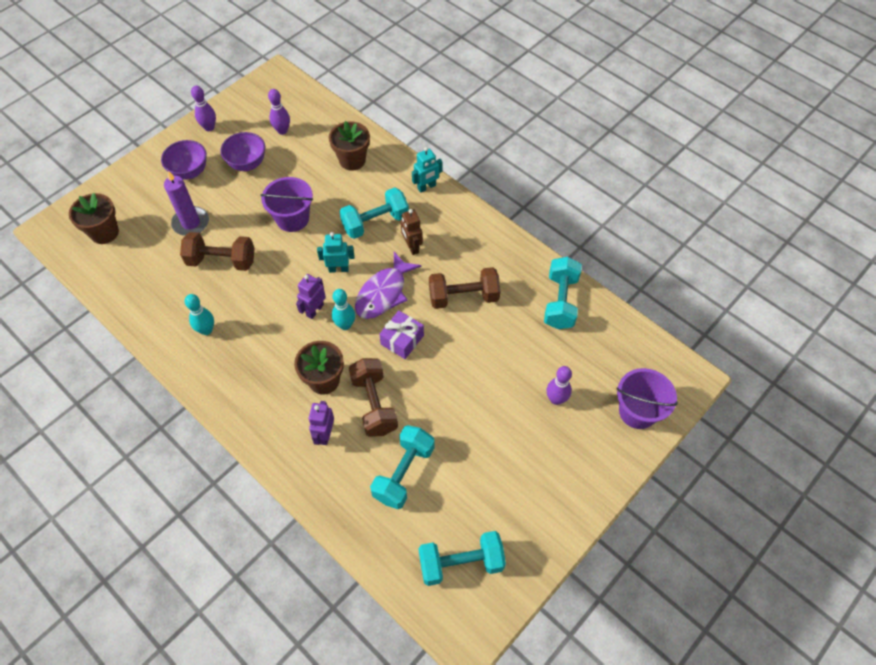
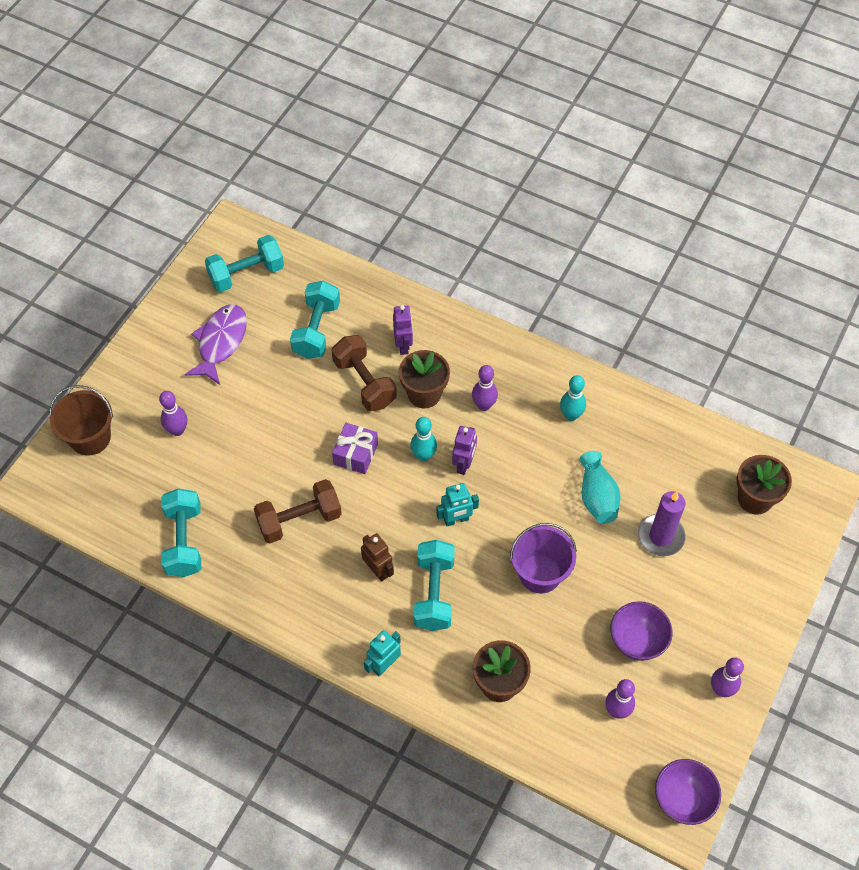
camera: 165 degrees right, 0 degrees up
(190, 172) = (705, 609): purple bowl -> purple bowl (682, 800)
(221, 261) = (597, 497): brown dumbbell -> turquoise vase
(276, 357) = (484, 405): none -> purple bowling pin
(375, 223) = (434, 593): turquoise dumbbell -> turquoise dumbbell turned 45 degrees counterclockwise
(383, 293) = (393, 503): purple fish -> purple fish (220, 342)
(637, 411) = (90, 438): purple bucket -> brown bucket

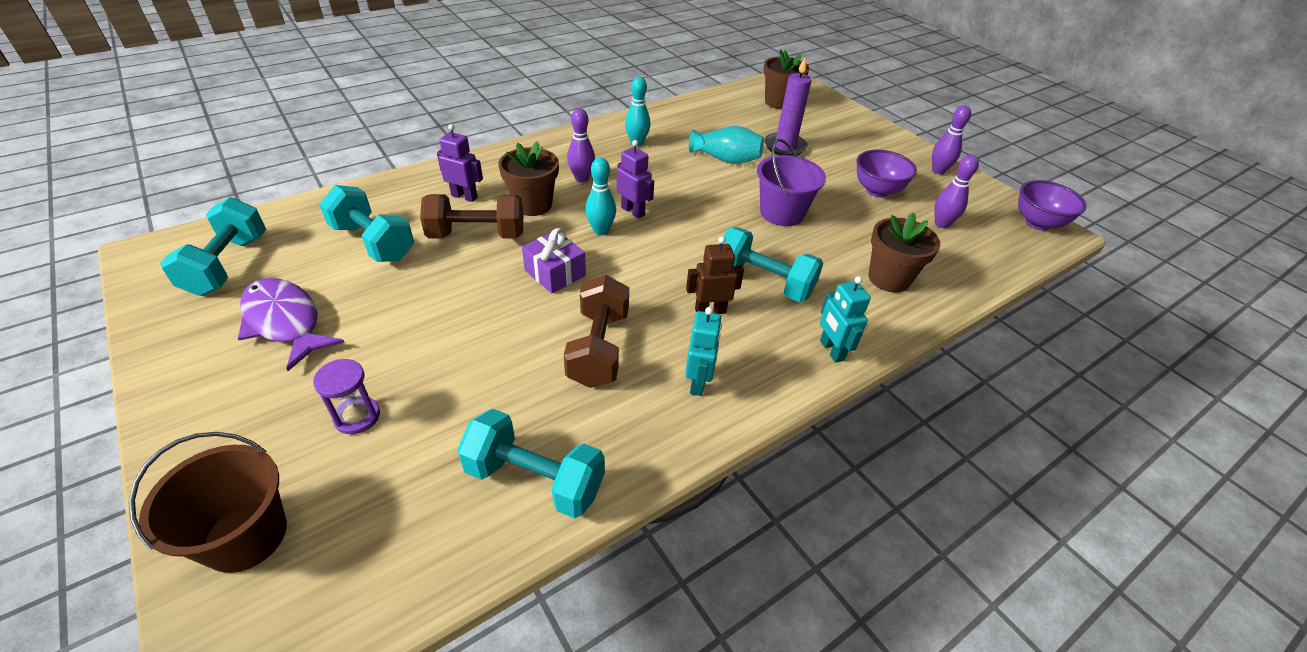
camera: 65 degrees left, 15 degrees down
(177, 430) = (357, 417): purple bowling pin -> purple hourglass
(456, 520) = (690, 237): turquoise robot -> turquoise robot (698, 382)

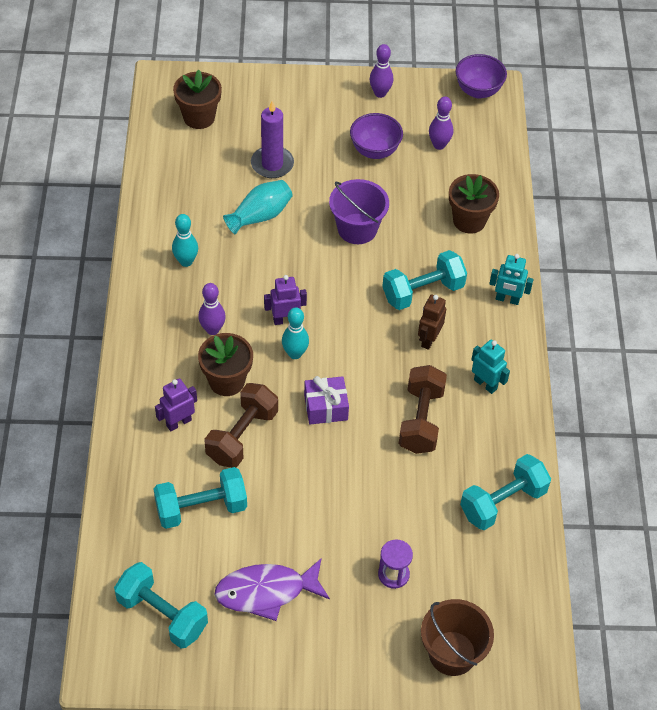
camera: 55 degrees left, 10 degrees up
(598, 348) = (421, 420): brown dumbbell -> brown dumbbell turned 60 degrees clockwise

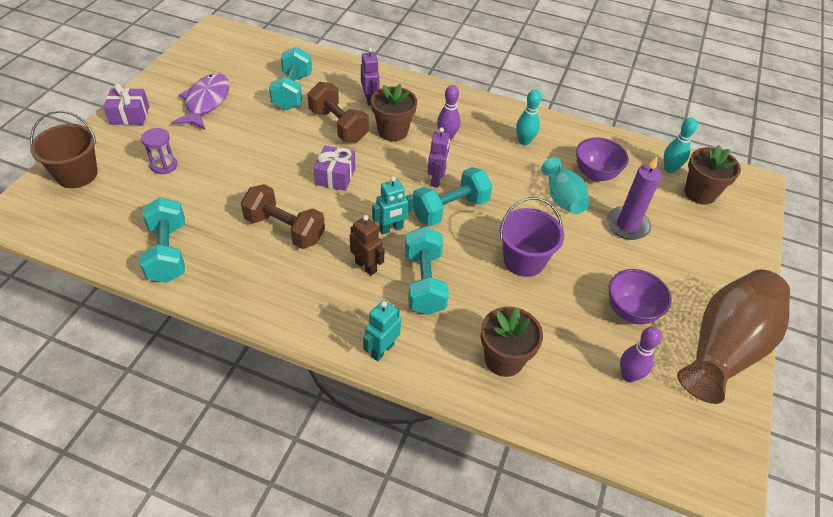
camera: 110 degrees right, 5 degrees down
(162, 614) = (229, 58): turquoise dumbbell -> turquoise dumbbell (450, 209)
(295, 353) = (398, 175): turquoise bowling pin -> turquoise bowling pin (669, 169)
(331, 663) = (129, 115): none -> purple gift
(380, 93) = (724, 348): purple bowling pin -> brown vase
(478, 91) = (721, 458): purple bowl -> purple bowl (595, 174)
(485, 384) = (292, 289): turquoise robot -> turquoise robot (391, 228)

